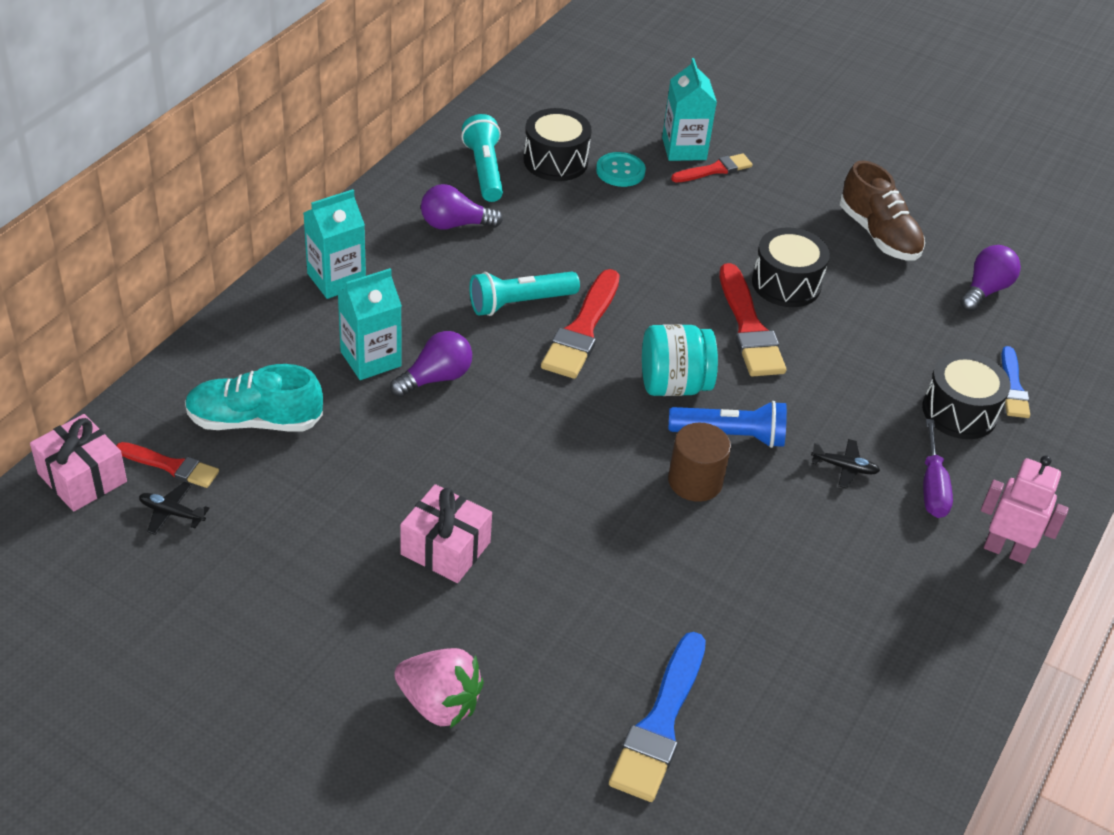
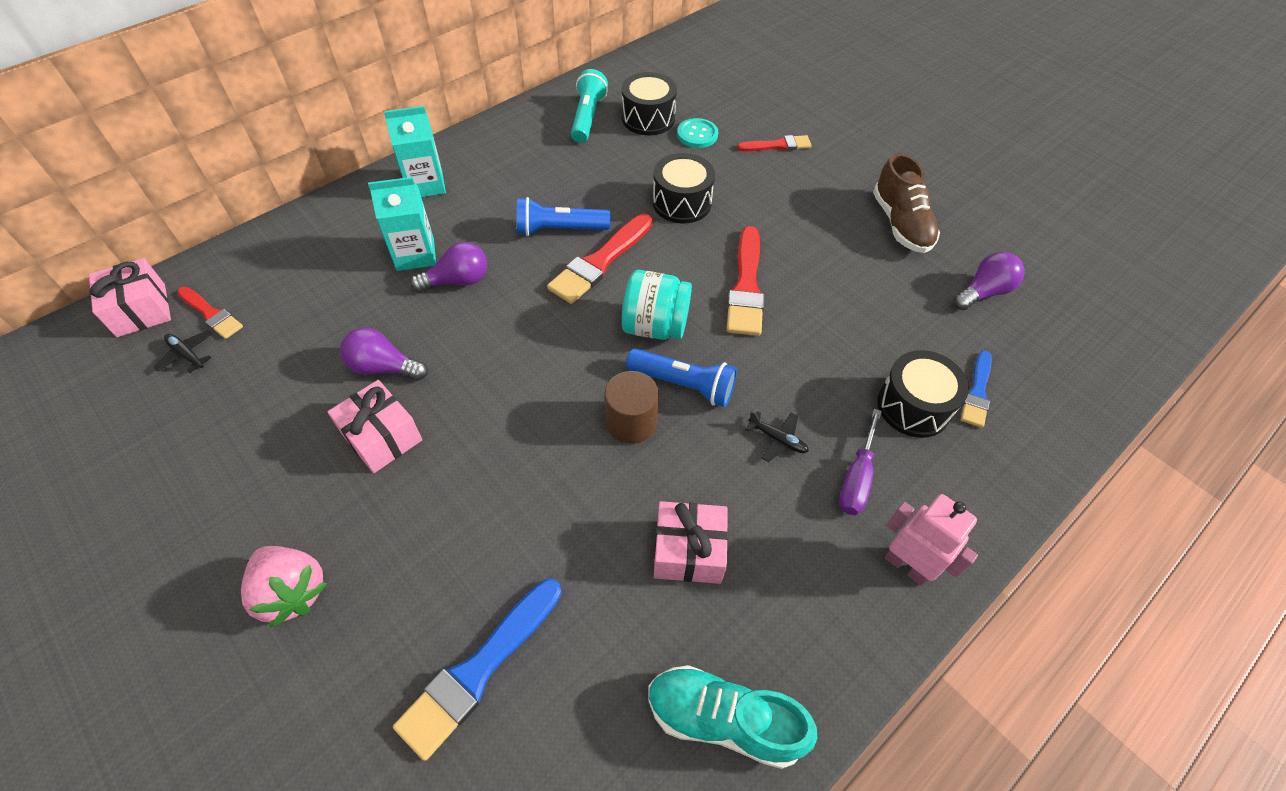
camera: 20 degrees right, 10 degrees up
(254, 421) = (296, 289): turquoise shoe -> turquoise shoe (723, 719)
(455, 224) = (541, 156): purple light bulb -> purple light bulb (384, 367)
(519, 303) = (559, 229): turquoise flashlight -> blue flashlight
(684, 149) = (759, 124): turquoise carton -> none
(786, 283) = (797, 253): black drum -> black drum (682, 203)
(805, 583) = (688, 551): none -> pink gift

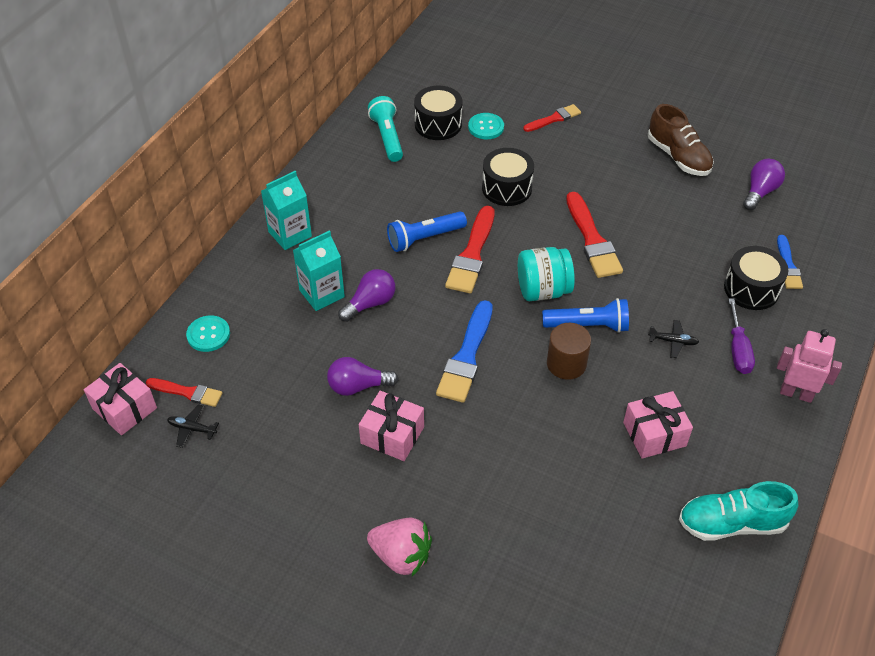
camera: 20 degrees left, 5 degrees down
(275, 261) = (208, 334): none -> turquoise button
(479, 669) = (562, 554): blue brush -> blue brush (466, 356)

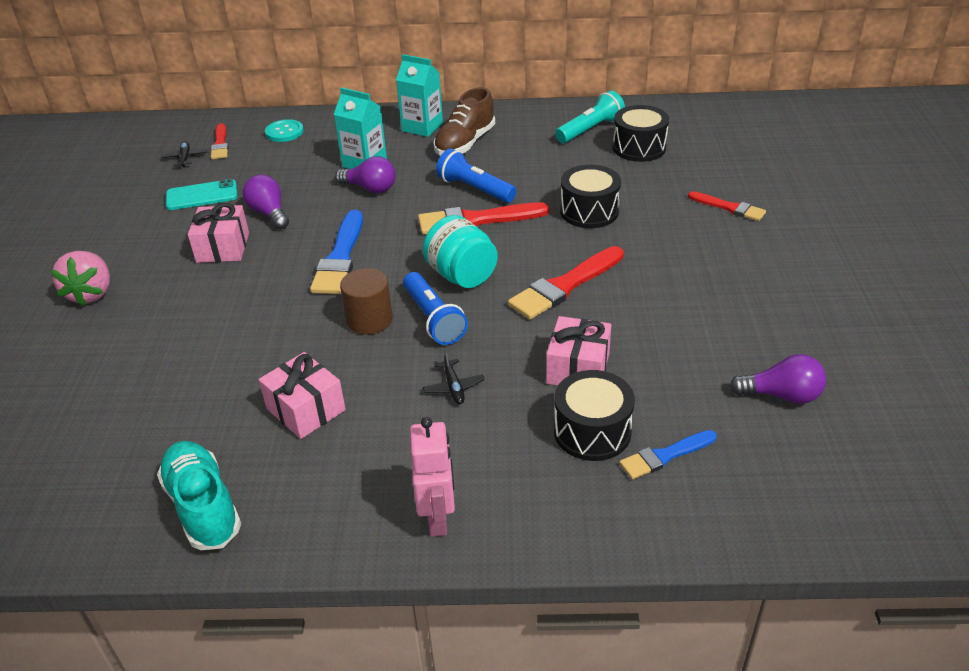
camera: 65 degrees right, 10 degrees down
(124, 408) = (192, 127): pink gift -> pink gift (578, 368)
(283, 431) = (202, 195): none -> turquoise phone
(466, 356) = (340, 257): blue brush -> blue brush turned 75 degrees counterclockwise
(486, 127) = (666, 173): turquoise button -> none
(678, 157) = (769, 310): brown shoe -> brown shoe (465, 143)
(738, 349) = (479, 445): purple screwdriver -> none

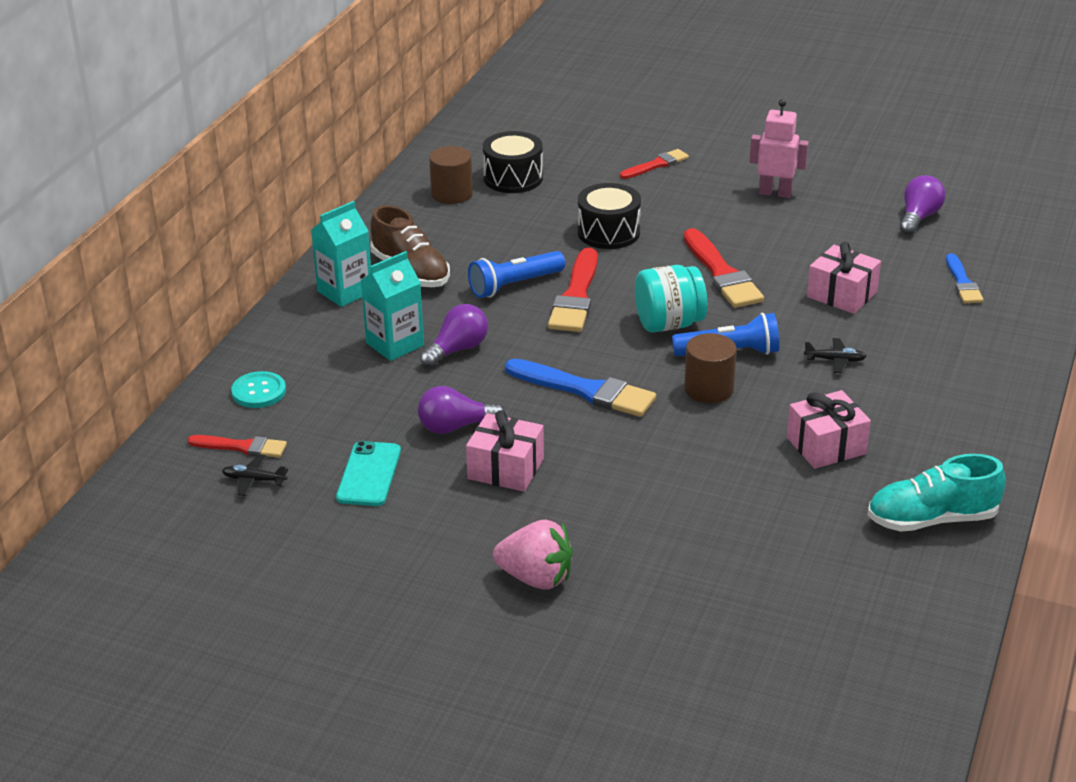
camera: 70 degrees left, 5 degrees down
(438, 518) = (990, 397): pink robot -> pink robot (775, 193)
(590, 129) = (452, 194): turquoise flashlight -> brown cylinder
(592, 431) = (922, 306): black drum -> none

